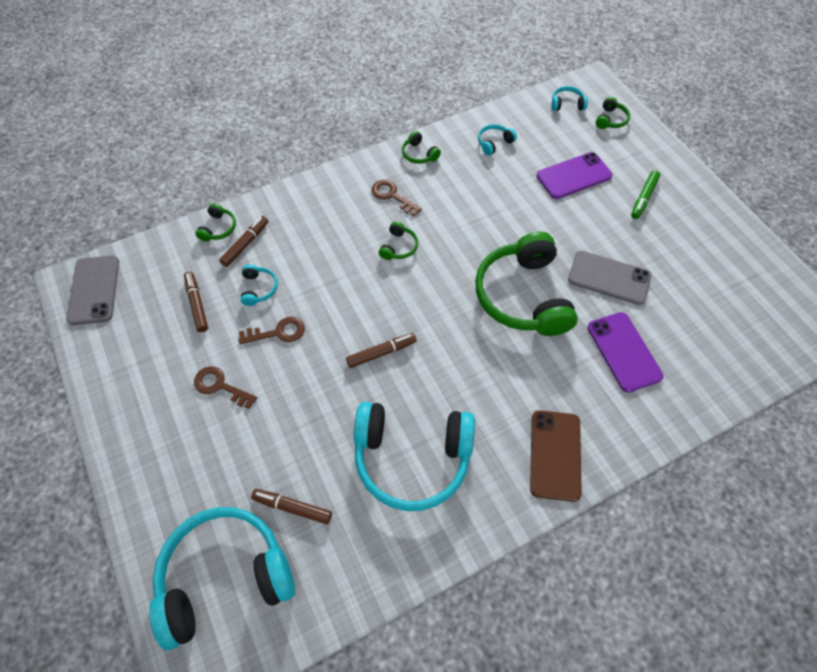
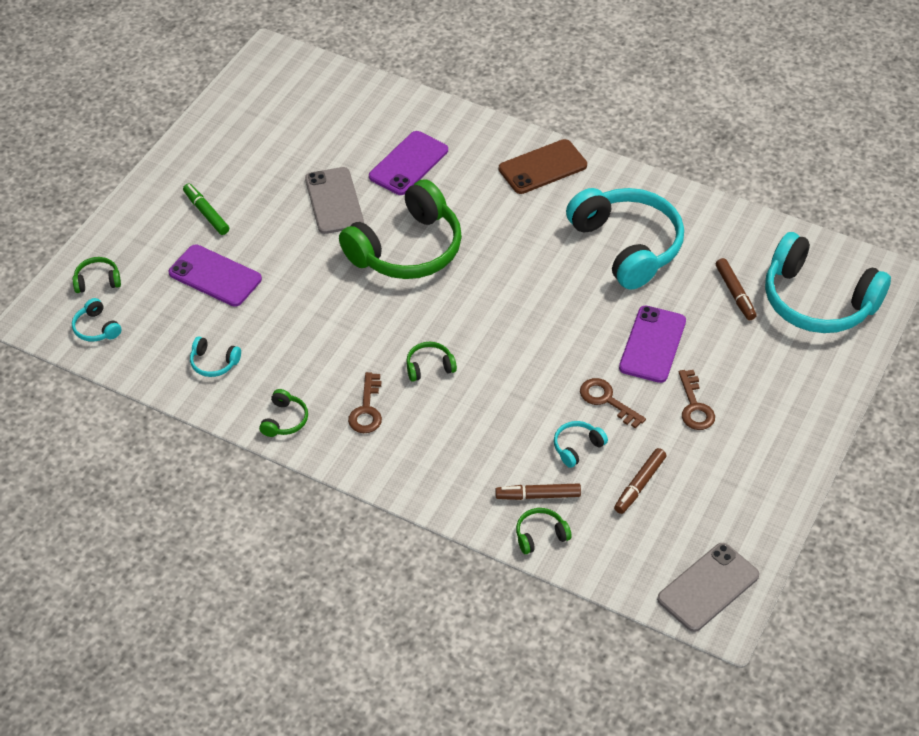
camera: 125 degrees left, 10 degrees down
(298, 400) = (652, 344): none -> purple phone
(381, 353) = (556, 315): brown marker -> none
(643, 198) = (206, 213): green marker -> green marker turned 120 degrees counterclockwise

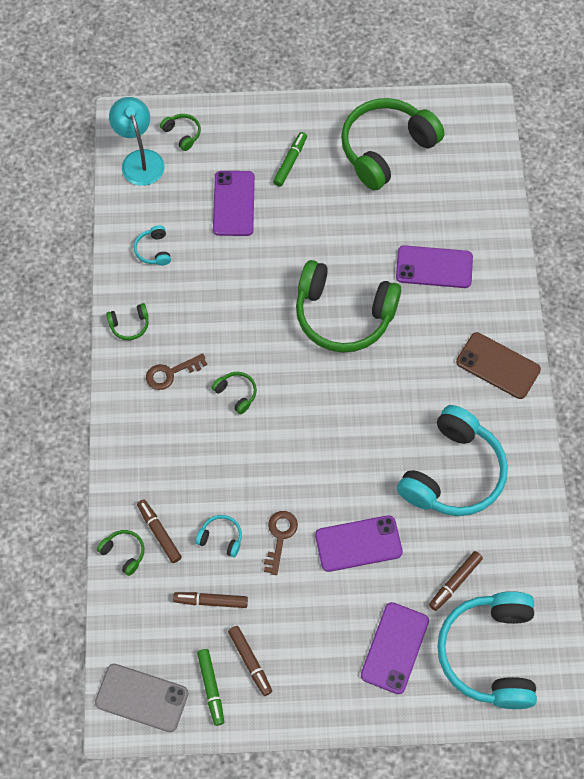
camera: 60 degrees right, 15 degrees up
(96, 328) = (140, 160): turquoise headphones -> turquoise lamp
(255, 139) = (386, 149): none -> green headphones
(334, 201) = (359, 238): grey phone -> none
(695, 406) = (313, 606): brown key -> none
(722, 481) = (250, 662): none -> brown marker
(731, 524) = (211, 688): none -> green marker
(772, 365) = (394, 648): none -> purple phone

